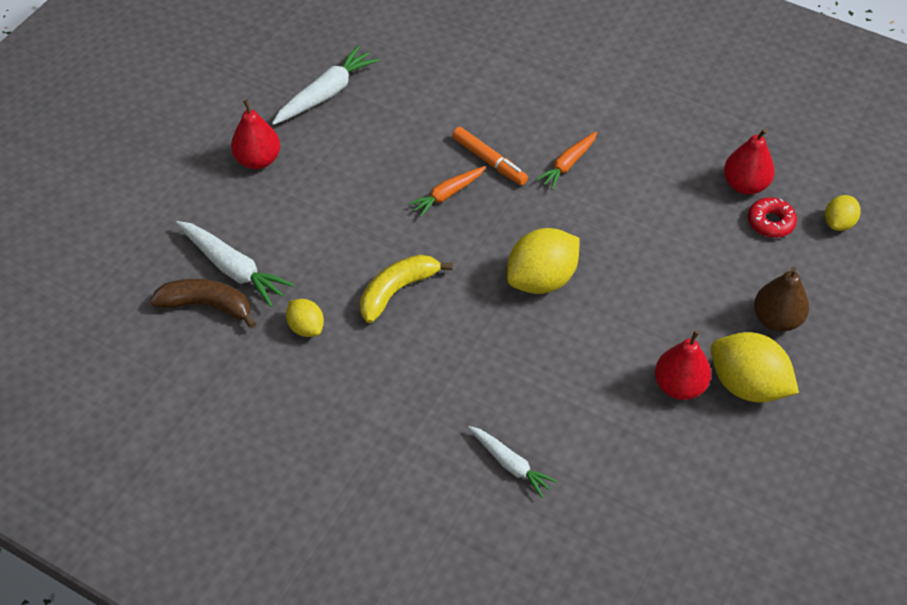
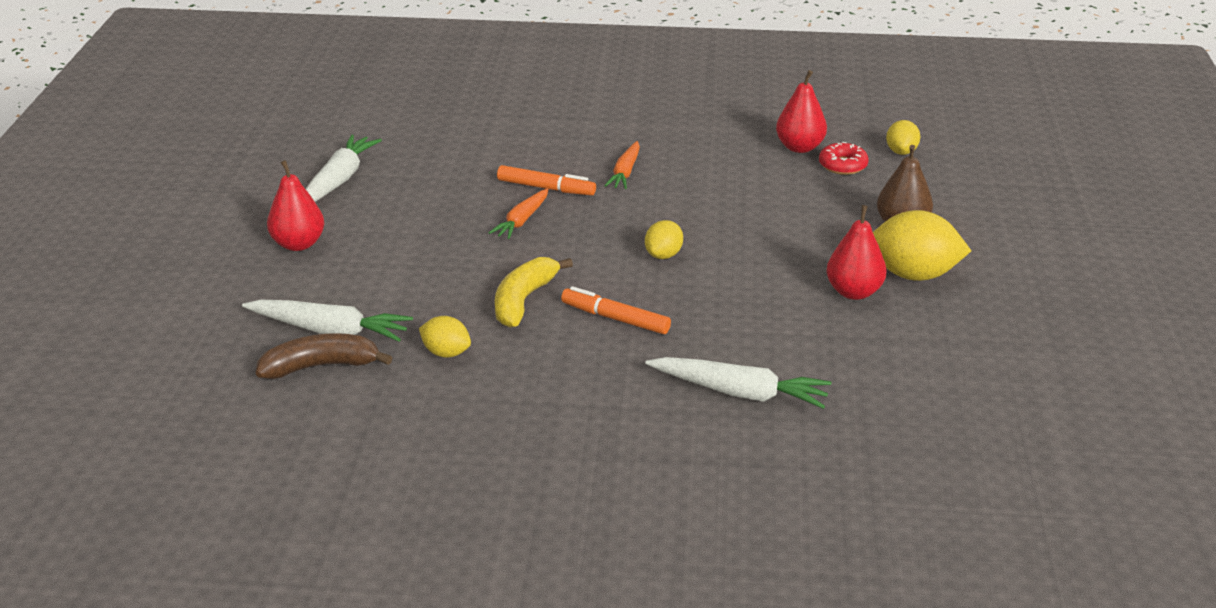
camera: 25 degrees left, 20 degrees down
(459, 340) = (616, 319): none -> orange marker
(510, 464) = (740, 393): white carrot -> white carrot, size x1.54
(541, 279) = (663, 255): yellow lemon -> yellow lemon, size x0.55

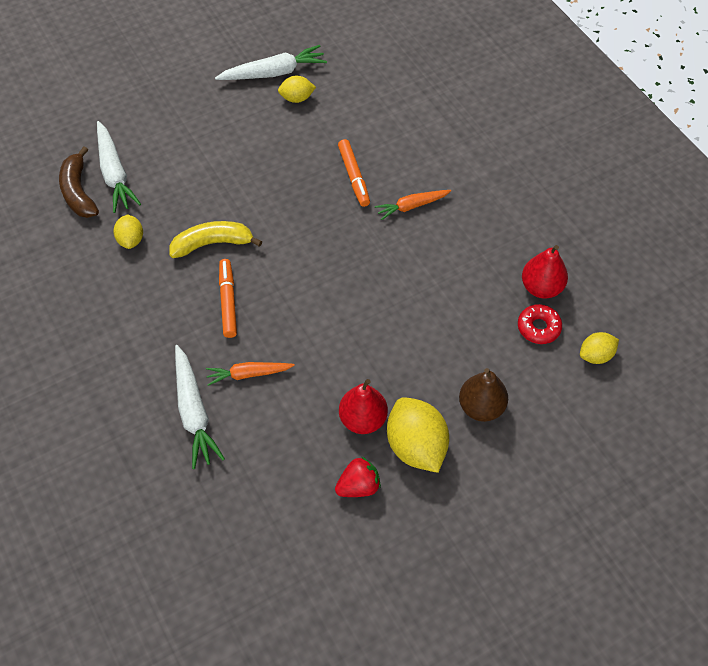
camera: 55 degrees right, 25 degrees up
(298, 244) = (190, 101): red pear -> none
(321, 366) = (78, 192): brown banana -> brown banana turned 150 degrees counterclockwise
(522, 220) = (303, 188): orange carrot -> orange carrot (248, 374)
(663, 255) = (322, 286): yellow lemon -> yellow lemon (297, 98)
(931, 323) = (358, 486): none -> red strawberry

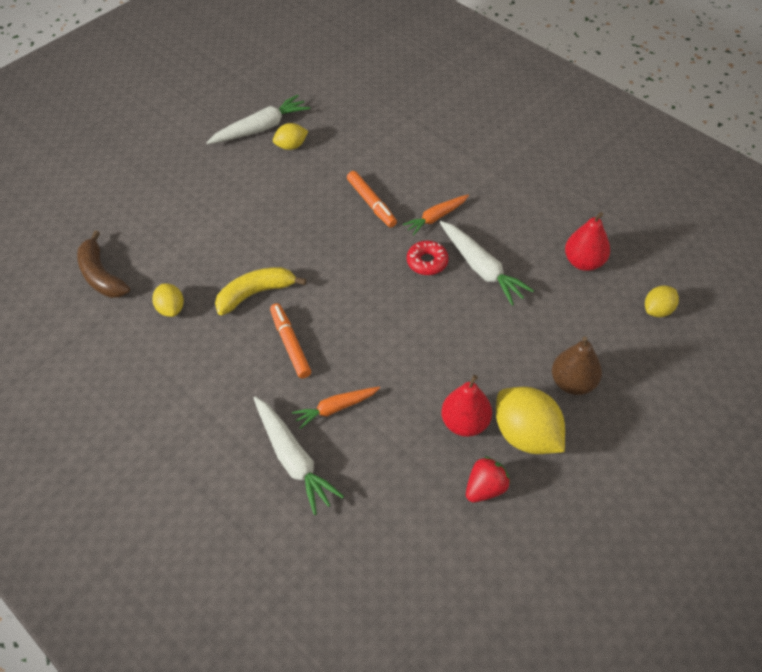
camera: 15 degrees left, 5 degrees down
(114, 173) = (133, 250): white carrot -> white carrot (481, 268)
(538, 327) = (596, 298): red donut -> red donut (427, 262)

